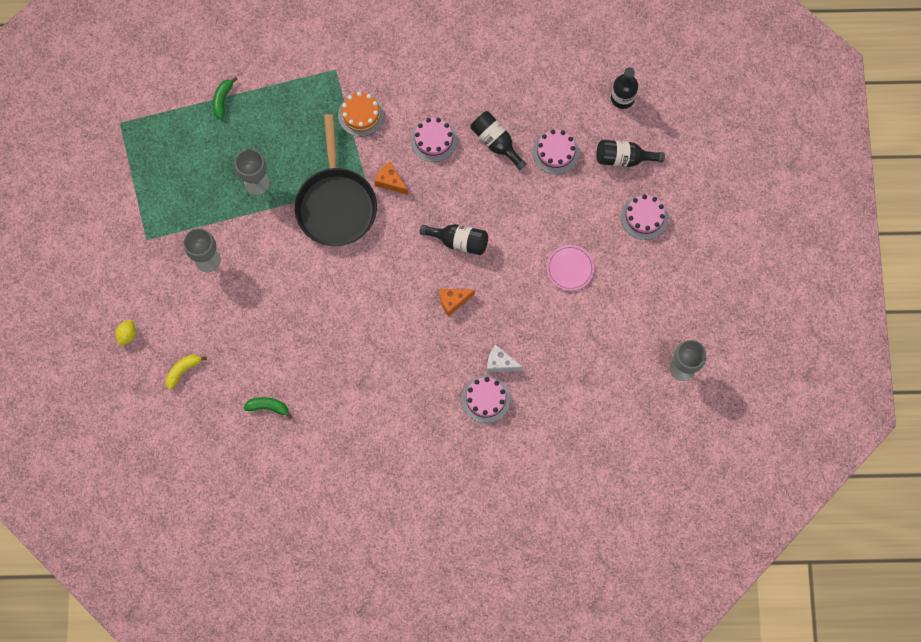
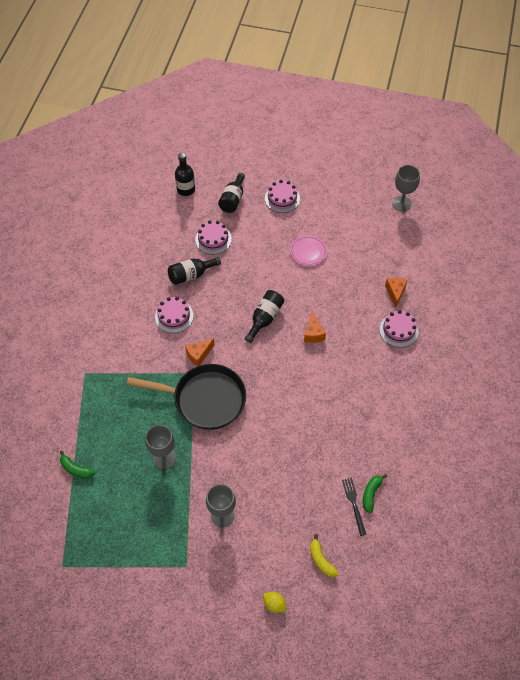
camera: 75 degrees left, 15 degrees down
(252, 391) = (354, 504): none -> black fork
(361, 115) = (132, 363): orange cake -> none
(500, 363) = (372, 313): white cheese -> none
(538, 385) = (395, 293): none -> orange cheese

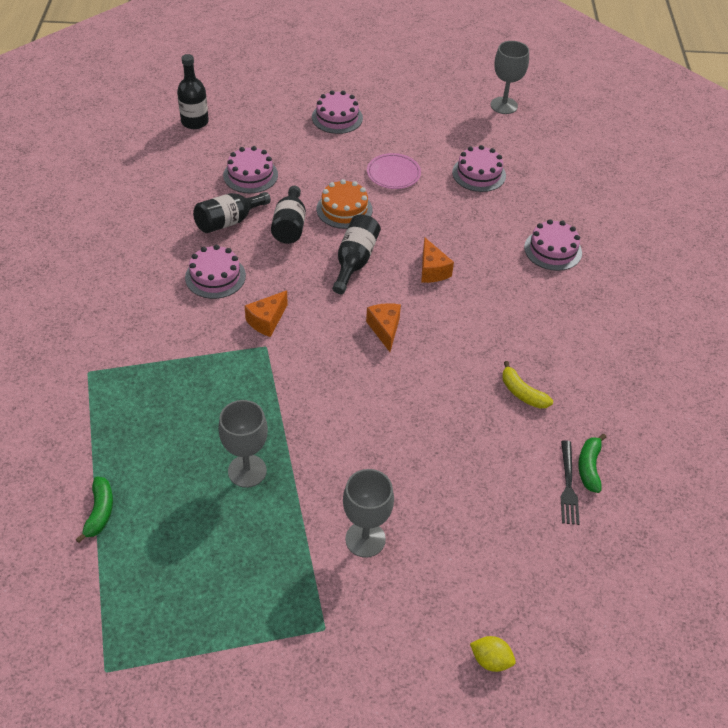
camera: 15 degrees left, 10 degrees down
(76, 469) = (100, 512): green banana -> green banana turned 105 degrees counterclockwise
(204, 399) = (291, 379): black pan -> none
(233, 200) = (267, 126): black bottle -> black bottle (290, 226)
(268, 276) = (344, 209): none -> orange cake
(321, 560) = (544, 576): yellow banana -> yellow banana (522, 393)
(354, 504) = (568, 486): black fork -> black fork turned 150 degrees counterclockwise
(366, 260) = (479, 174): none -> pink cake
(395, 293) = (532, 206): orange cheese -> orange cheese (385, 329)

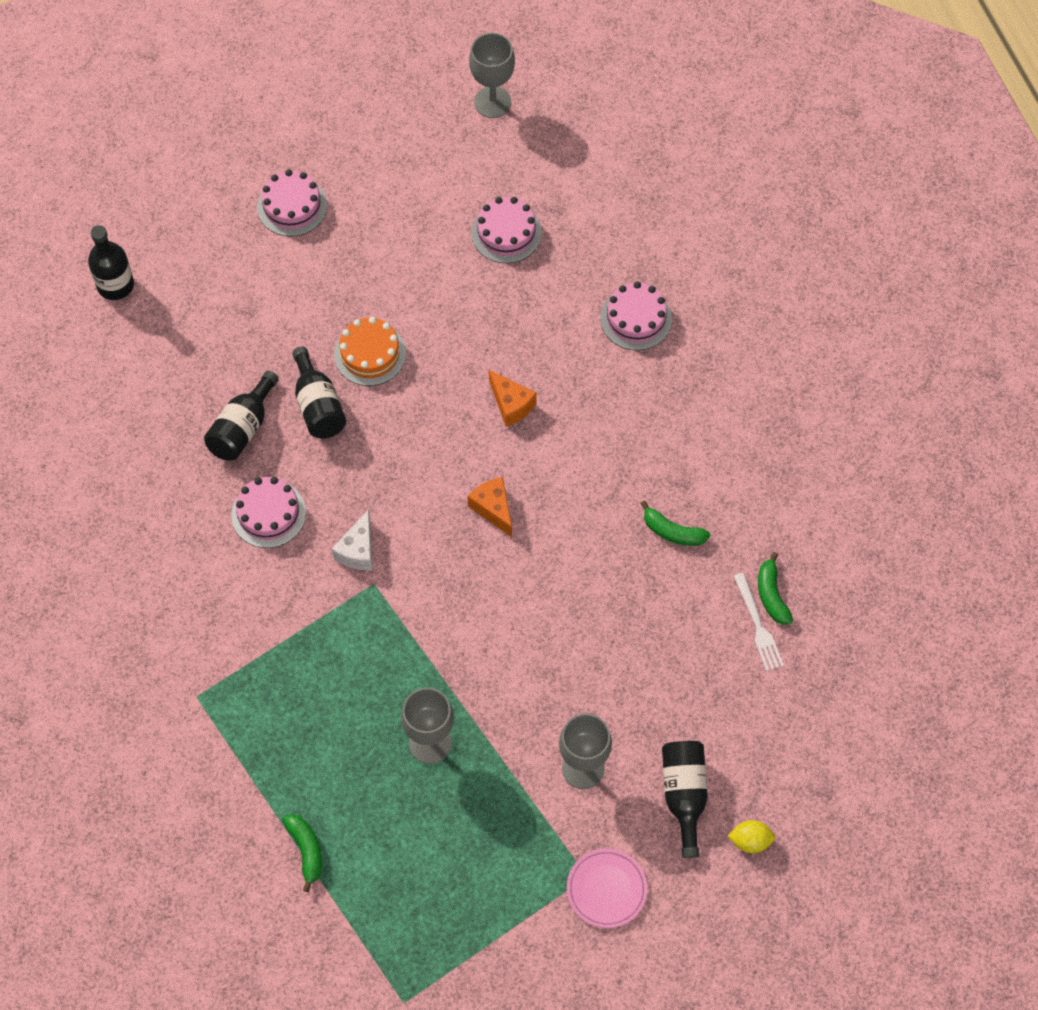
camera: 20 degrees left, 15 degrees up
(250, 175) = (231, 345): pink cake -> none
(267, 321) = (358, 550): orange cheese -> white cheese
(355, 261) = (417, 427): black bottle -> black bottle (684, 795)
(393, 174) = (404, 274): pink plate -> pink plate (606, 889)
(522, 393) = (672, 531): yellow banana -> green banana
(568, 486) = (758, 625): black fork -> white fork

